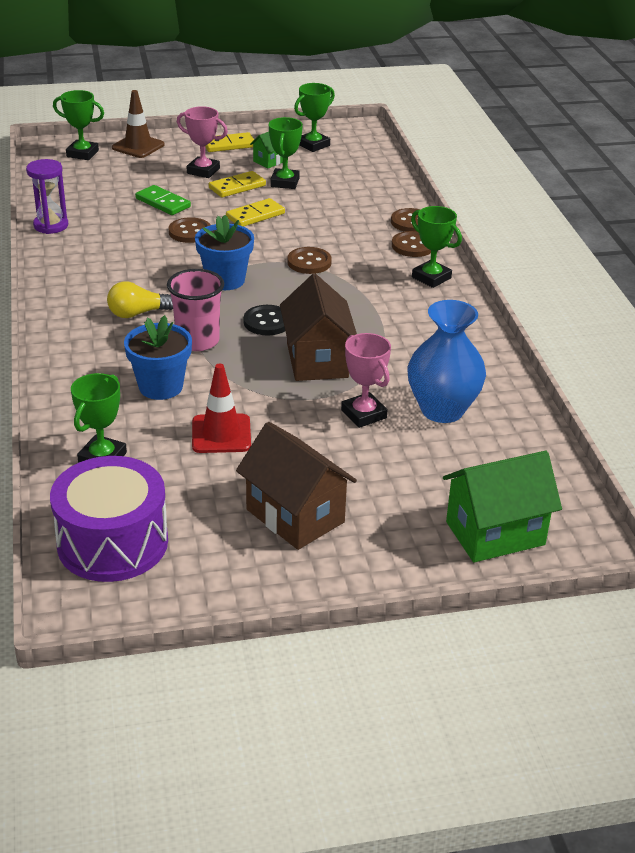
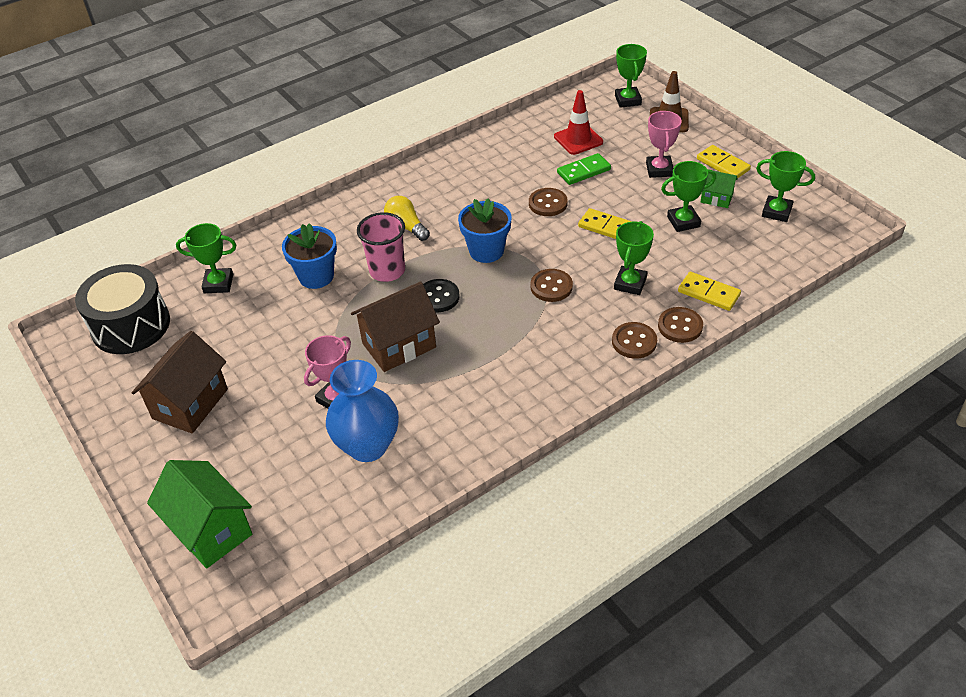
camera: 70 degrees right, 10 degrees up
(51, 225) = (501, 135): purple hourglass -> none
(112, 542) = (131, 325): purple drum -> black drum
(163, 203) = (583, 171): green domino -> green domino turned 45 degrees clockwise
(221, 434) = (272, 329): red traffic cone -> red traffic cone (578, 139)
(237, 187) = (648, 198): yellow domino -> yellow domino (709, 293)
(431, 278) = (584, 372): green trophy -> green trophy (630, 283)

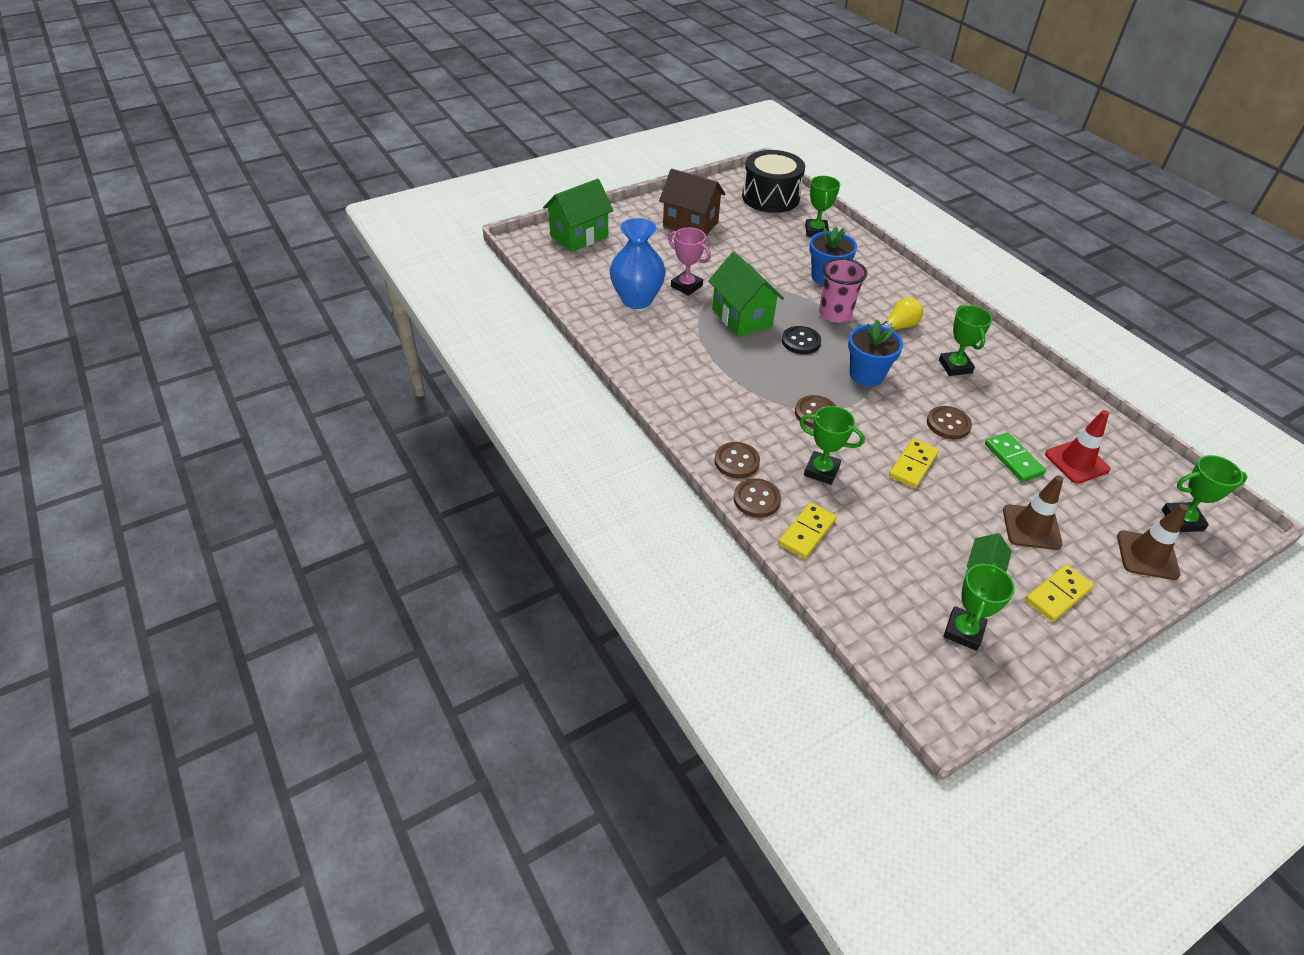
camera: 90 degrees right, 0 degrees up
(399, 345) = (741, 318): brown house -> green house
(659, 170) = (1031, 527): pink trophy -> brown traffic cone
(683, 221) = (931, 532): green trophy -> green trophy (955, 366)

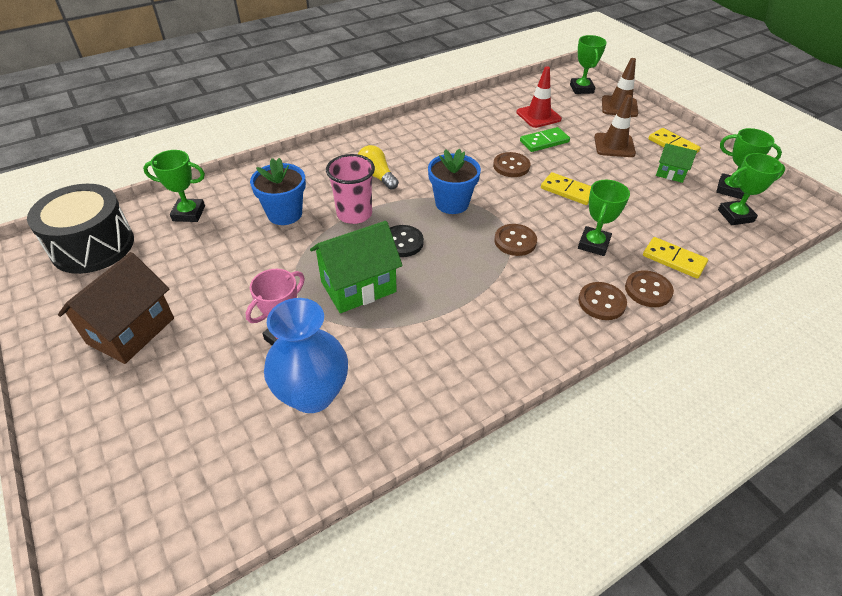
camera: 90 degrees left, 0 degrees up
(579, 236) = (116, 484): green house -> none
(955, 366) = (434, 152): green trophy -> green trophy (735, 216)

